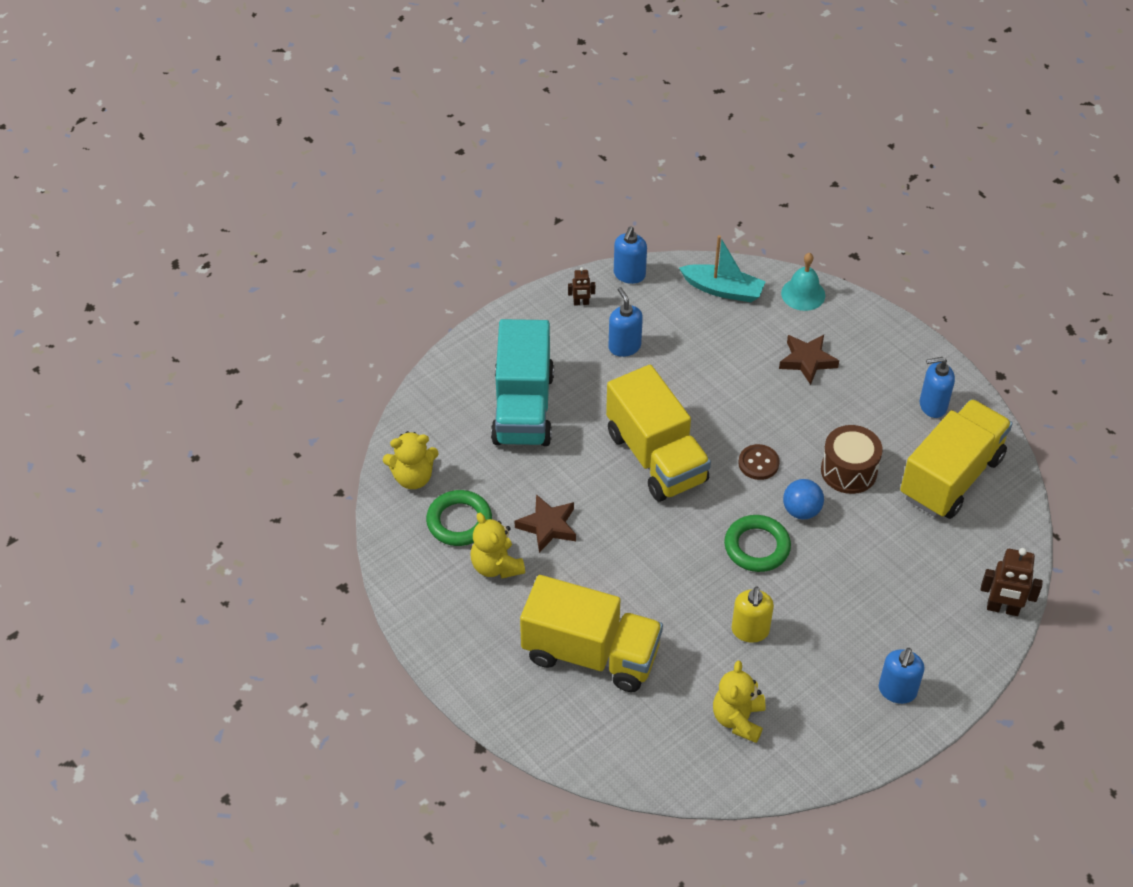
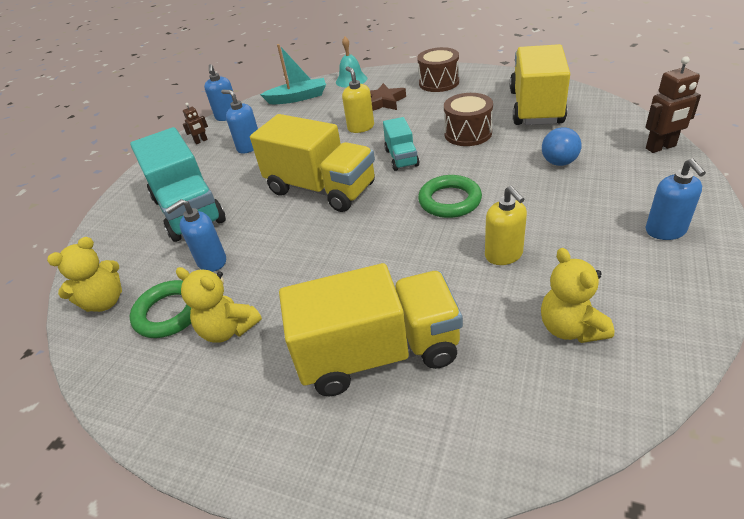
camera: 25 degrees left, 10 degrees down
(548, 526) = (260, 274): brown star -> none
(753, 389) = (361, 127): none -> yellow soap dispenser
(758, 463) = (401, 158): brown button -> turquoise truck
(801, 511) = (459, 166): blue ball -> blue ball (559, 162)
(892, 366) = (439, 82): none -> brown drum
(932, 405) = (483, 86): blue soap dispenser -> blue soap dispenser (211, 261)

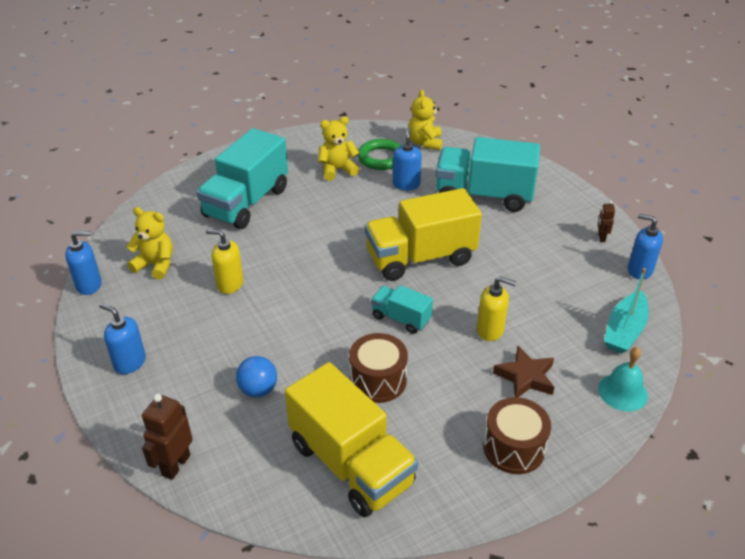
camera: 125 degrees right, 0 degrees up
(249, 147) = (548, 256): blue soap dispenser -> blue soap dispenser (89, 285)
(378, 353) = (246, 202): yellow truck -> turquoise truck
(449, 201) = (310, 302): green ring -> none

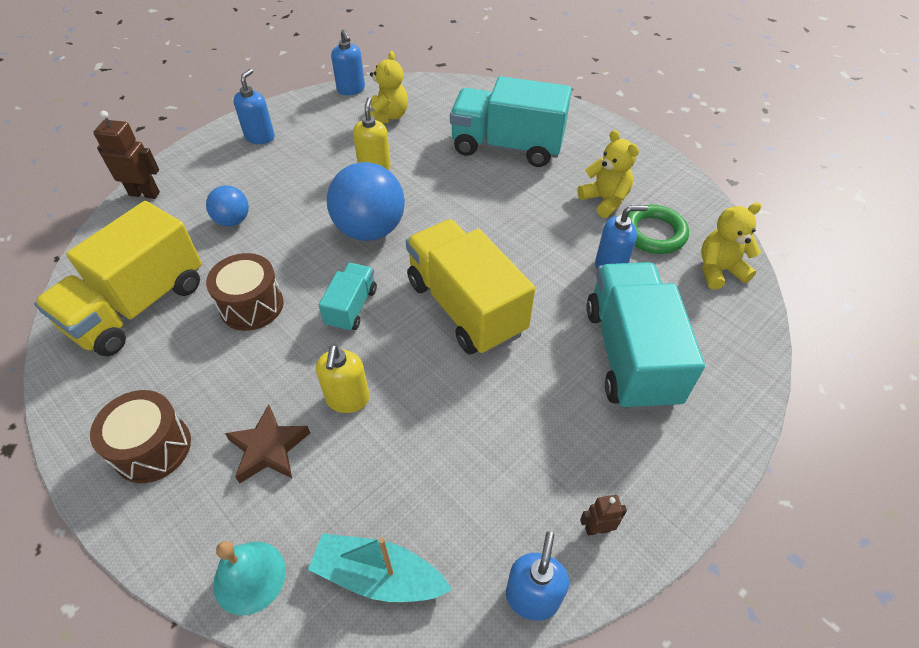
camera: 75 degrees right, 10 degrees up
(314, 297) = (370, 230): none -> blue ball

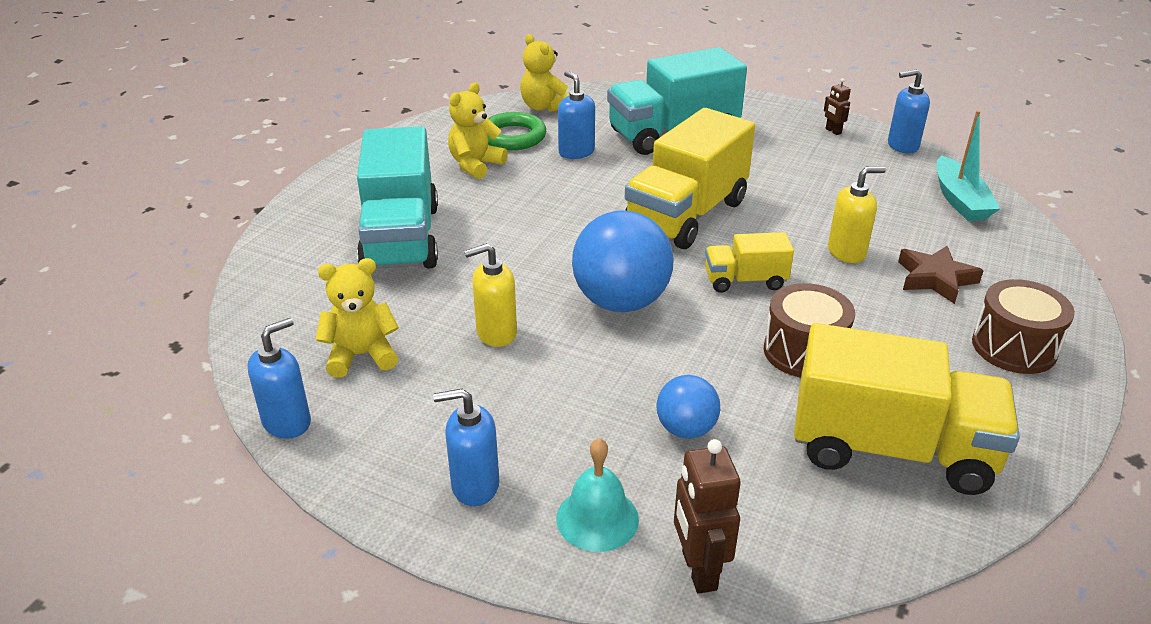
camera: 110 degrees left, 15 degrees down
(249, 577) = (1030, 252): turquoise bell -> turquoise bell (597, 518)
(351, 307) = (745, 281): turquoise truck -> yellow truck

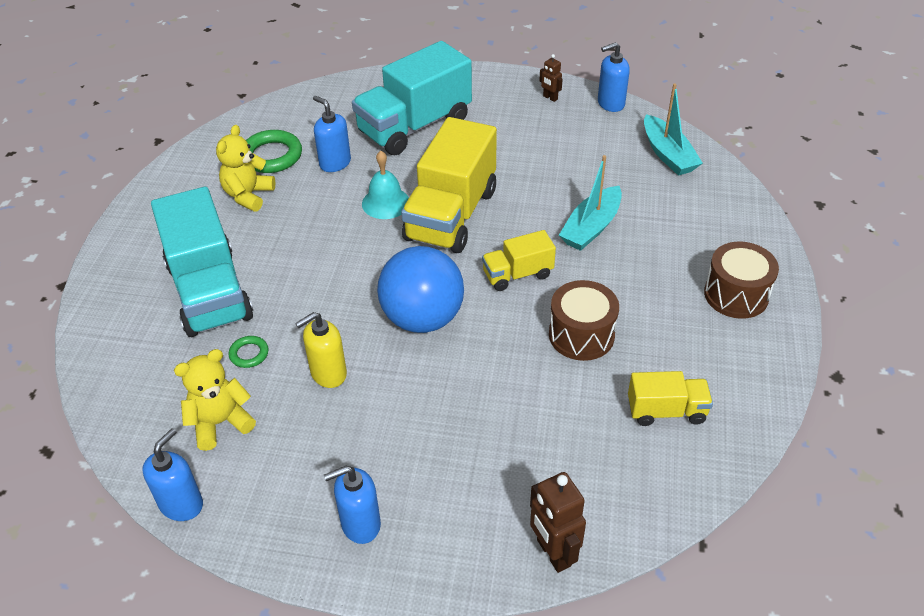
camera: 15 degrees left, 10 degrees up
(418, 299) = (249, 354): none -> green ring
(544, 107) = (289, 115): yellow teddy bear -> none
(597, 518) = (465, 528): turquoise bell -> turquoise bell (385, 203)
(686, 429) = (510, 430): blue ball -> none
(847, 252) = (591, 227): yellow soap dispenser -> turquoise boat
(891, 449) = (666, 411): yellow truck -> yellow truck, size x0.50
(935, 279) = (665, 240): brown star -> none

